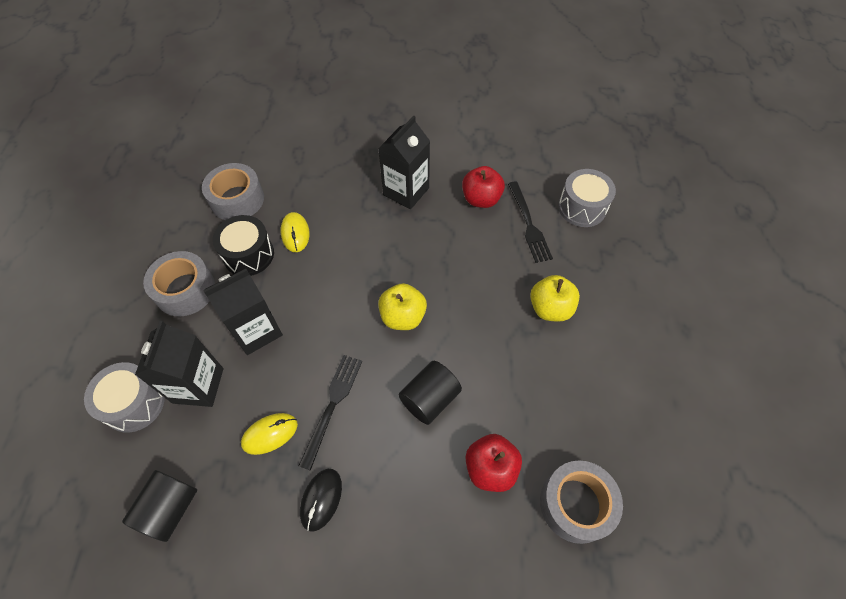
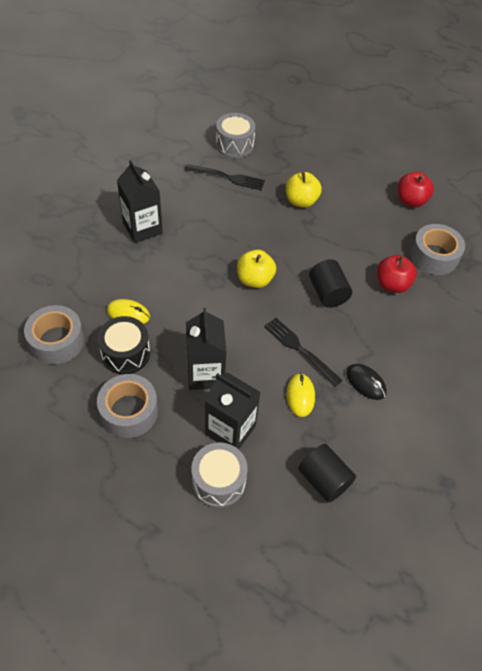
camera: 65 degrees left, 5 degrees down
(481, 199) = (185, 190): red apple -> red apple (411, 200)

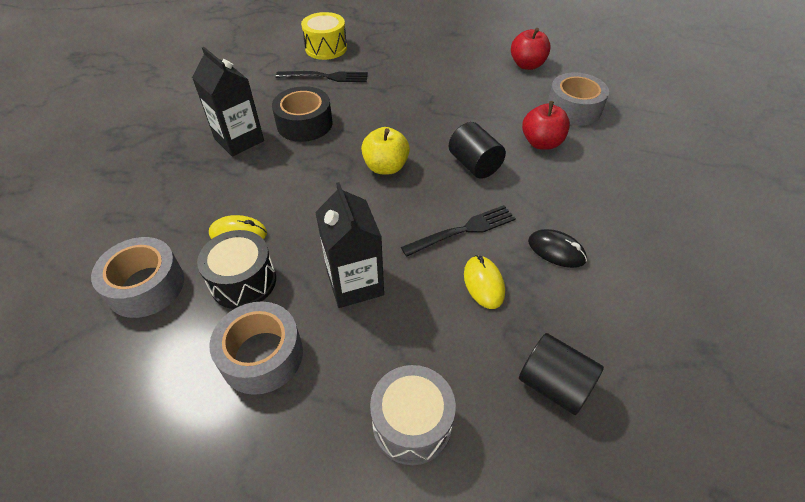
camera: 10 degrees left, 5 degrees down
(198, 223) = (304, 124): none -> black tape
(230, 430) = (407, 348): black carton -> none
(234, 145) = (326, 48): grey drum -> yellow drum
(299, 349) = (463, 230): black fork -> black fork turned 120 degrees clockwise
(301, 201) = (413, 84): yellow apple -> none

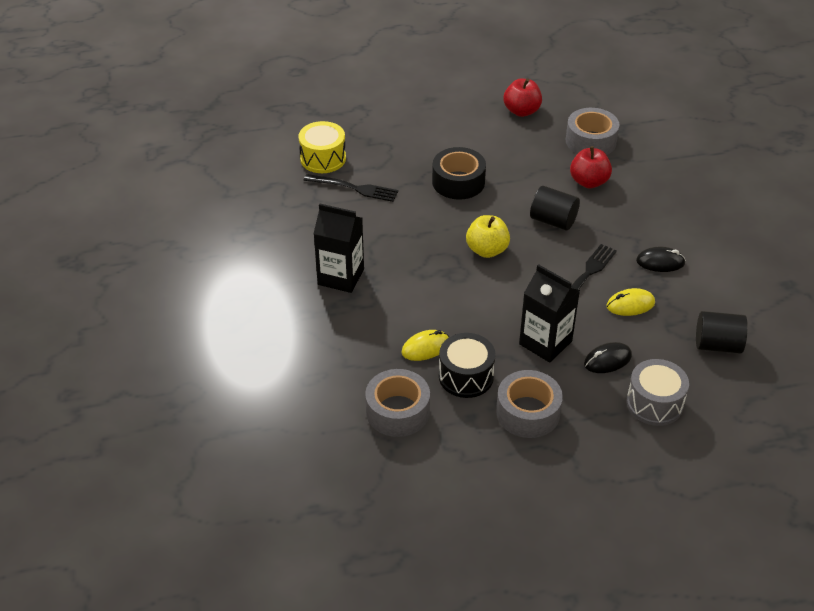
camera: 30 degrees left, 5 degrees down
(304, 124) = (382, 240): black tape -> black tape (458, 182)
(326, 77) = (354, 188): black fork -> black fork turned 45 degrees clockwise
(403, 337) = (607, 360): none -> black mouse
(483, 283) = (630, 305): yellow mouse -> yellow mouse turned 60 degrees counterclockwise

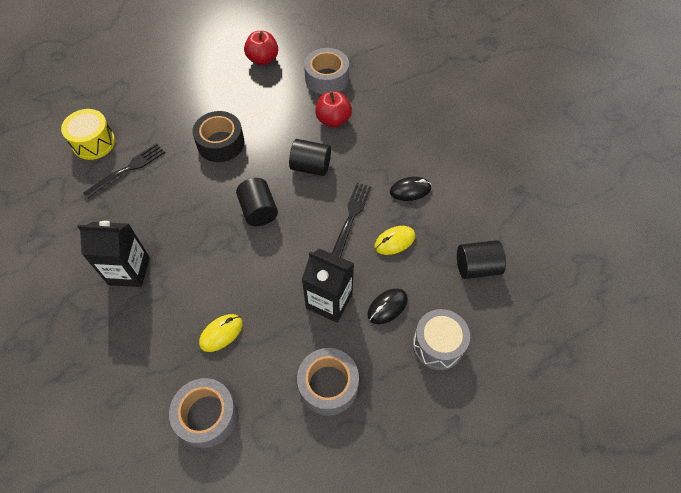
camera: 15 degrees left, 15 degrees up
(354, 188) = (128, 169): black fork -> black fork turned 45 degrees counterclockwise
(466, 376) = (264, 357): black drum -> none
(487, 250) = (258, 211): yellow apple -> black cylinder

